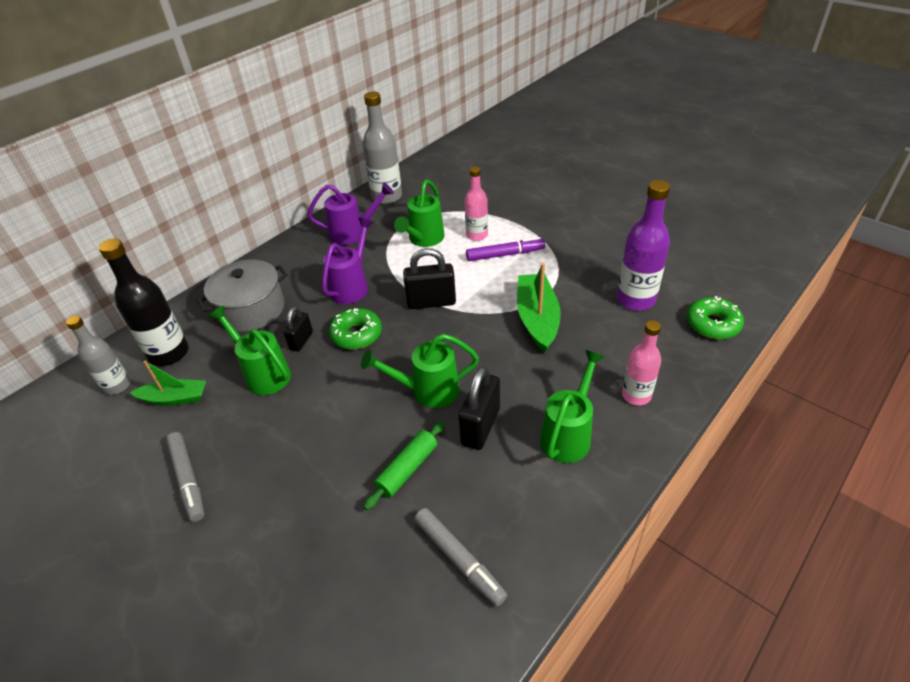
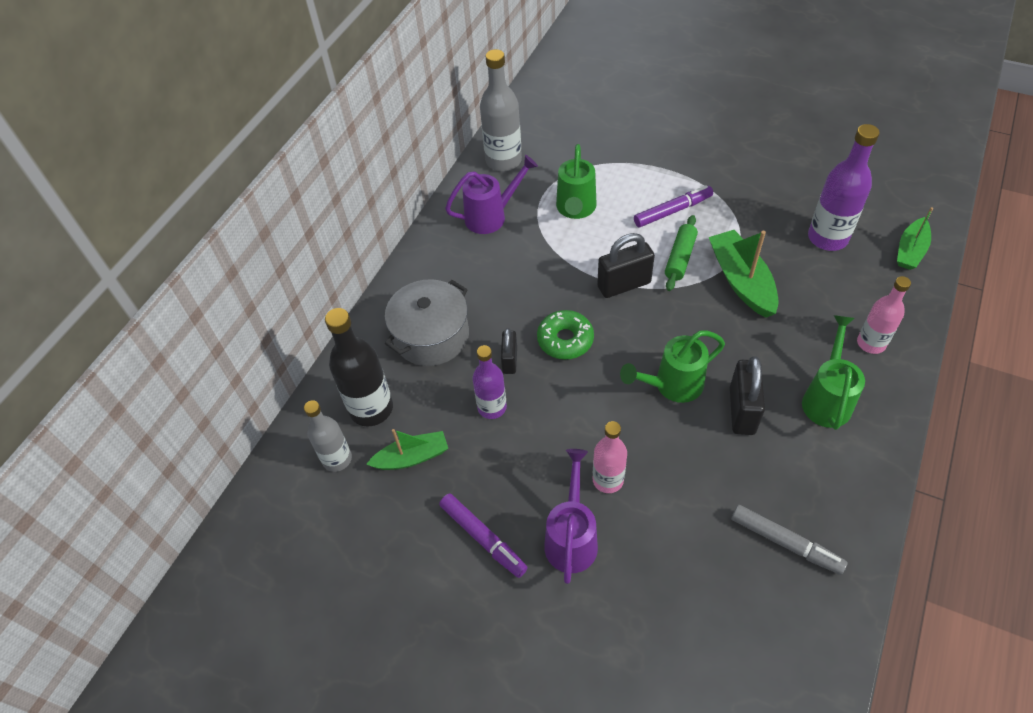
camera: 15 degrees left, 10 degrees up
(188, 479) = (482, 537): grey marker -> purple marker
(264, 374) = (492, 407): green watering can -> purple bottle
(352, 286) = (528, 284): purple watering can -> purple watering can (571, 538)
(407, 469) = (694, 471): green rolling pin -> green rolling pin (680, 258)
(477, 235) = (630, 192): pink bottle -> pink bottle (608, 480)
(712, 324) = (910, 250): green donut -> green boat

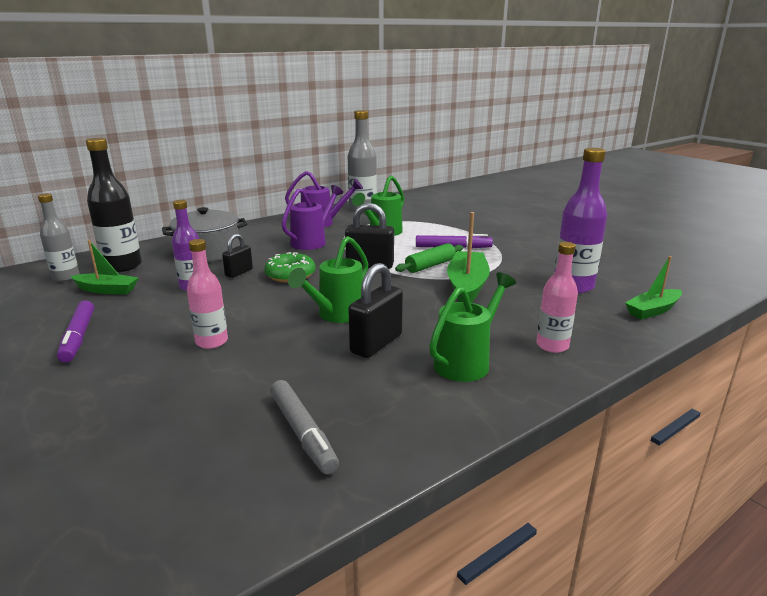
camera: 25 degrees right, 30 degrees down
(571, 538) = (134, 360): purple watering can -> purple watering can (312, 242)
(673, 385) = (337, 315): green watering can -> green watering can turned 60 degrees counterclockwise

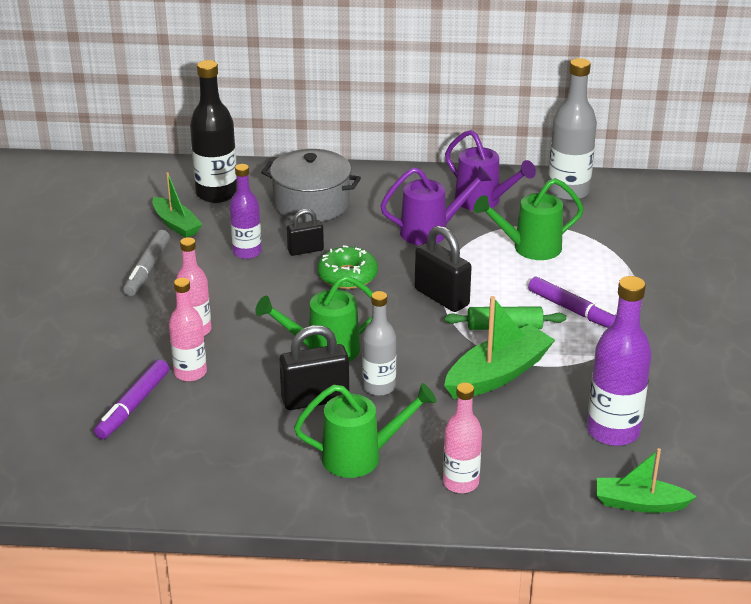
camera: 40 degrees right, 10 degrees up
(66, 277) = (159, 191): grey bottle -> grey bottle (379, 387)
(79, 337) = (111, 276): purple marker -> purple marker (134, 405)
(246, 370) = (190, 373): none -> pink bottle
(302, 432) = (167, 448): grey marker -> grey marker (148, 269)

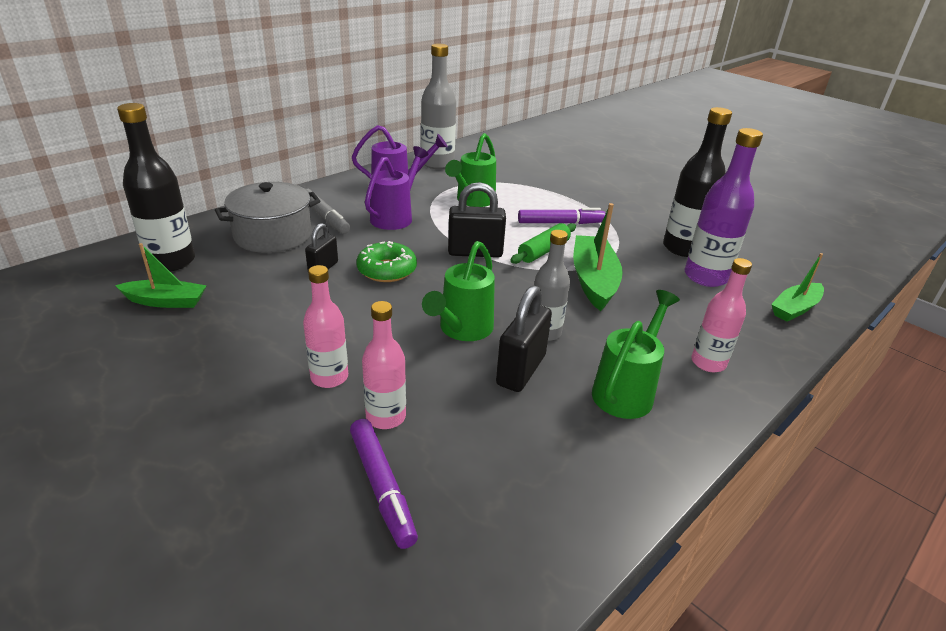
camera: 50 degrees left, 0 degrees up
(148, 269) = (193, 351): grey marker -> grey marker (325, 217)
(247, 252) = (274, 292): purple bottle -> none
(650, 397) = (683, 248): none -> black bottle

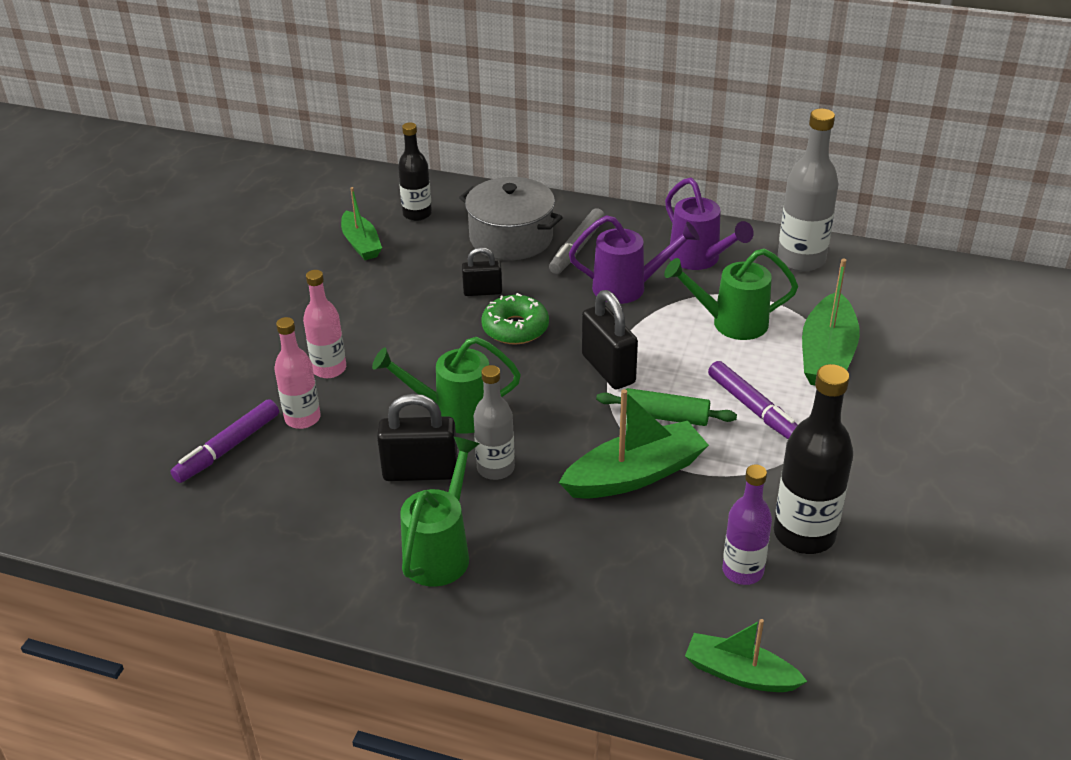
camera: 65 degrees right, 5 degrees up
(171, 261) = (417, 214): black bottle -> black bottle, size x0.65
(532, 188) = (827, 355): none -> green boat
(626, 391) = (440, 552): green watering can -> green watering can turned 75 degrees counterclockwise
(705, 277) = (742, 571): purple bottle -> purple bottle, size x0.65
(708, 363) = (539, 606): pink bottle -> none

